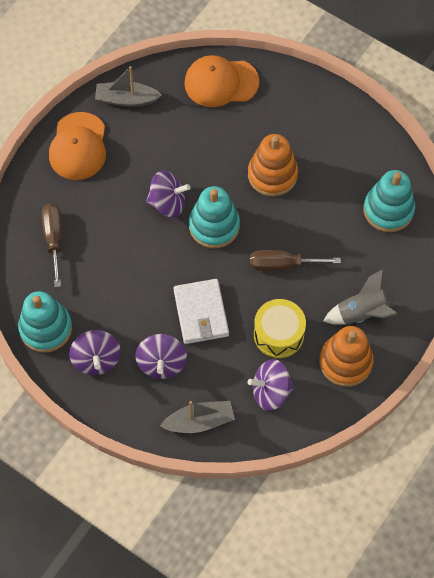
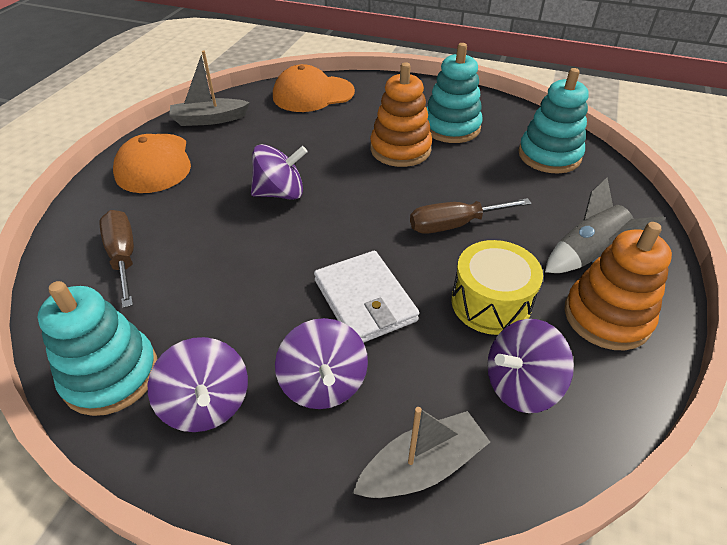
camera: 15 degrees left, 20 degrees down
(214, 226) = (348, 204): turquoise stacking toy -> turquoise stacking toy (451, 127)

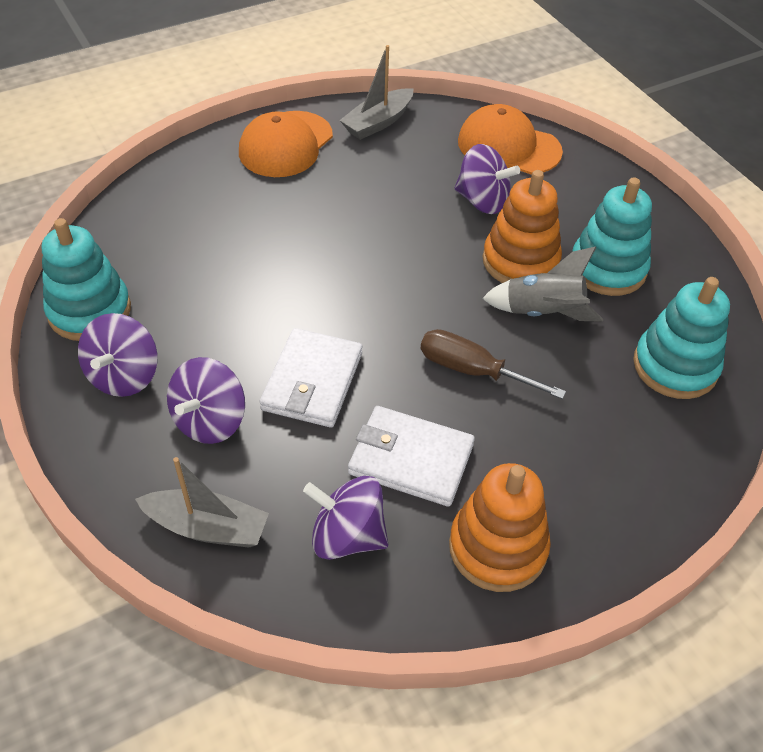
camera: 40 degrees right, 5 degrees up
(123, 256) = (181, 221): brown screwdriver -> none
(209, 119) = (378, 122): grey boat -> grey boat turned 75 degrees counterclockwise
(280, 193) = (356, 239): purple spinning top -> purple spinning top (482, 201)
(490, 303) = (410, 459): yellow drum -> white wallet
(588, 255) = (563, 486): grey rocket -> grey rocket (543, 313)

